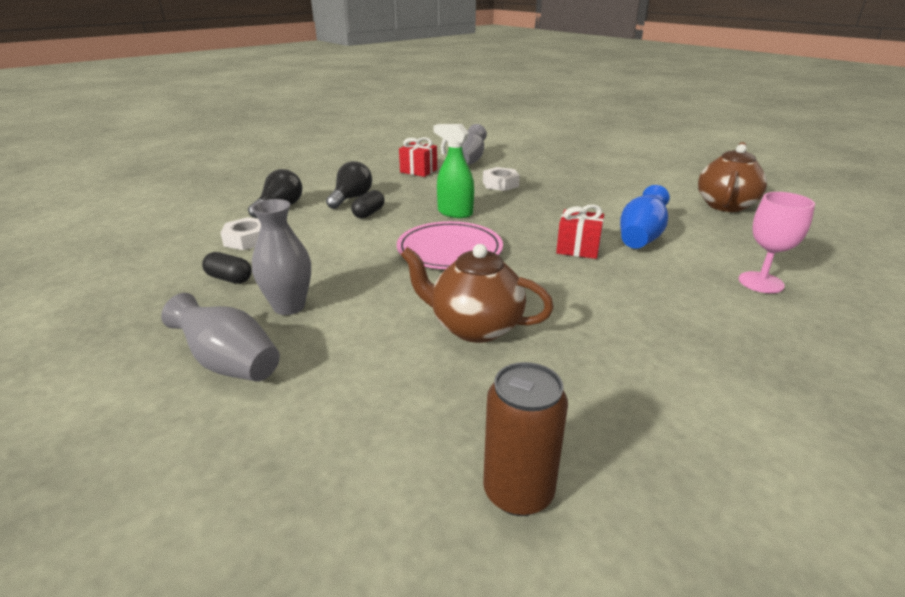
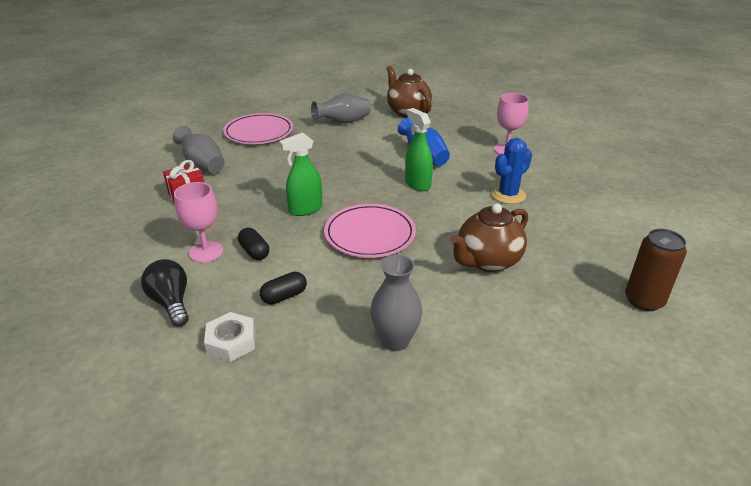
camera: 60 degrees left, 5 degrees up
(229, 278) = (311, 369): black capsule -> black capsule (284, 296)
(230, 364) = (462, 391): grey vase -> grey vase (343, 122)
(351, 198) = (206, 252): black light bulb -> pink goblet
(500, 184) = (273, 169): white nut -> none
(552, 162) = (259, 132): none -> pink plate
(578, 248) = (417, 184): red gift -> green spray bottle
(644, 309) = (508, 195): none -> blue cactus

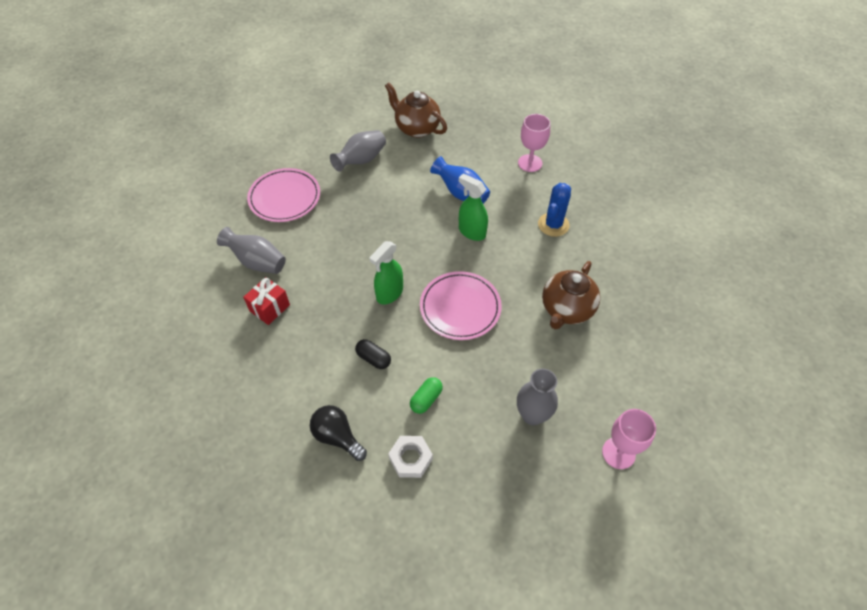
camera: 20 degrees left, 20 degrees up
(206, 252) = (331, 372): pink goblet -> pink goblet (618, 453)
(284, 296) = (426, 399): black capsule -> green capsule
(644, 300) = (691, 316): brown can -> none

